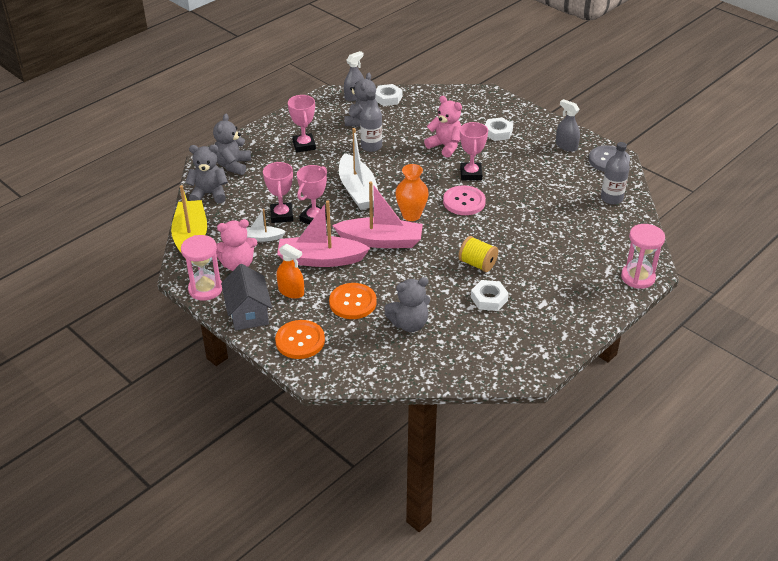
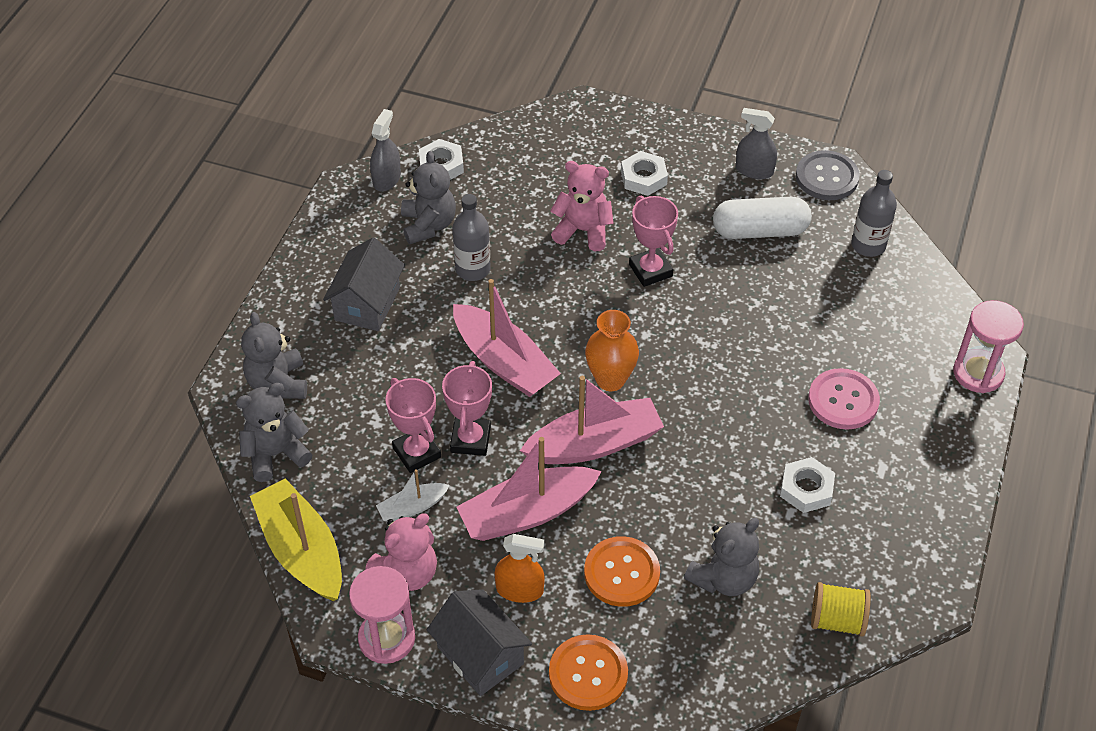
camera: 25 degrees left, 10 degrees up
(304, 145) = (367, 304): pink trophy -> grey house
(358, 190) = (504, 362): white boat -> pink boat
(464, 202) = (671, 326): pink button -> pink button (843, 400)
(477, 264) = (755, 433): yellow spool -> yellow spool (837, 620)
(549, 174) = (760, 231): none -> white capsule

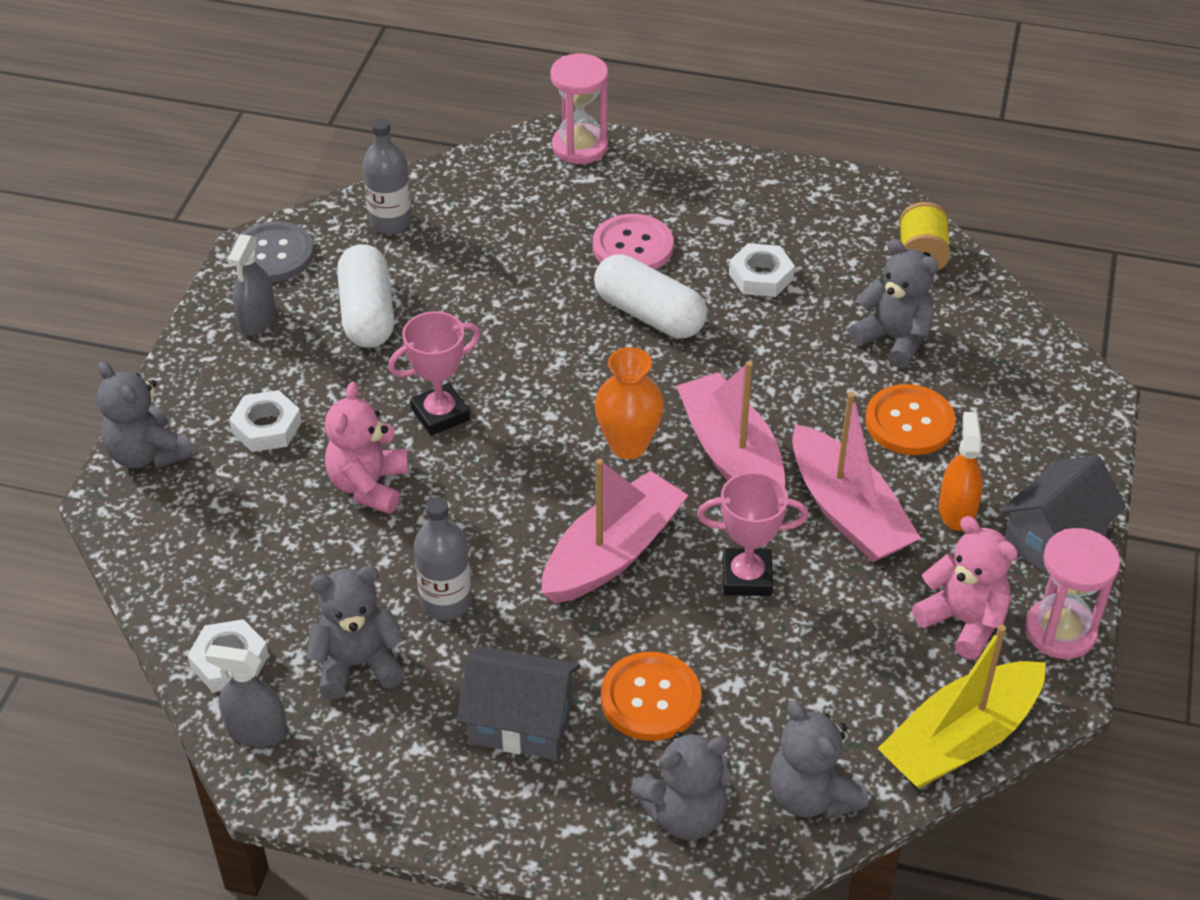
camera: 95 degrees left, 5 degrees down
(412, 507) = (865, 627): white boat -> none
(417, 453) = (778, 632): pink trophy -> none
(588, 674) = (1046, 444): orange button -> orange button (650, 698)
(622, 120) = (147, 454): none -> grey teddy bear
(757, 405) = (649, 314): none -> white capsule

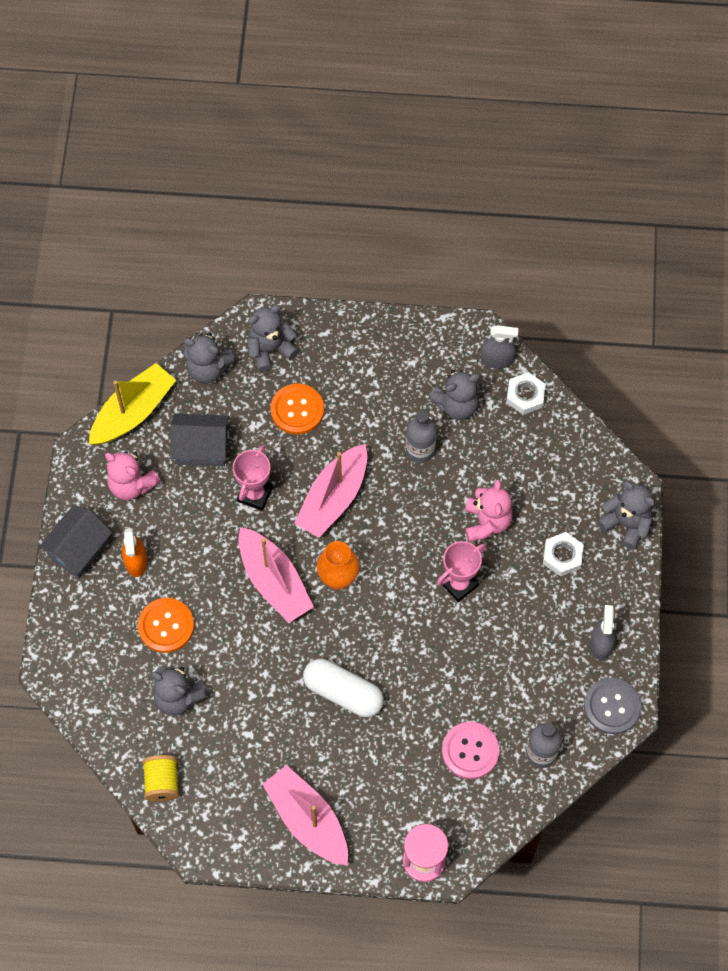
camera: 170 degrees right, 20 degrees up
(367, 314) = (530, 661): white capsule -> none
(520, 722) = (362, 385): grey house -> grey house (202, 448)
(632, 247) = (365, 757): pink button -> pink button (470, 751)
(747, 577) = (255, 494): pink trophy -> pink trophy turned 60 degrees counterclockwise
(761, 276) = (272, 742): white nut -> none
(811, 796) = (208, 369): grey teddy bear -> grey teddy bear turned 150 degrees clockwise
(847, 512) = (200, 550): pink boat -> pink boat (307, 820)
(1060, 631) = (78, 487): pink hourglass -> none

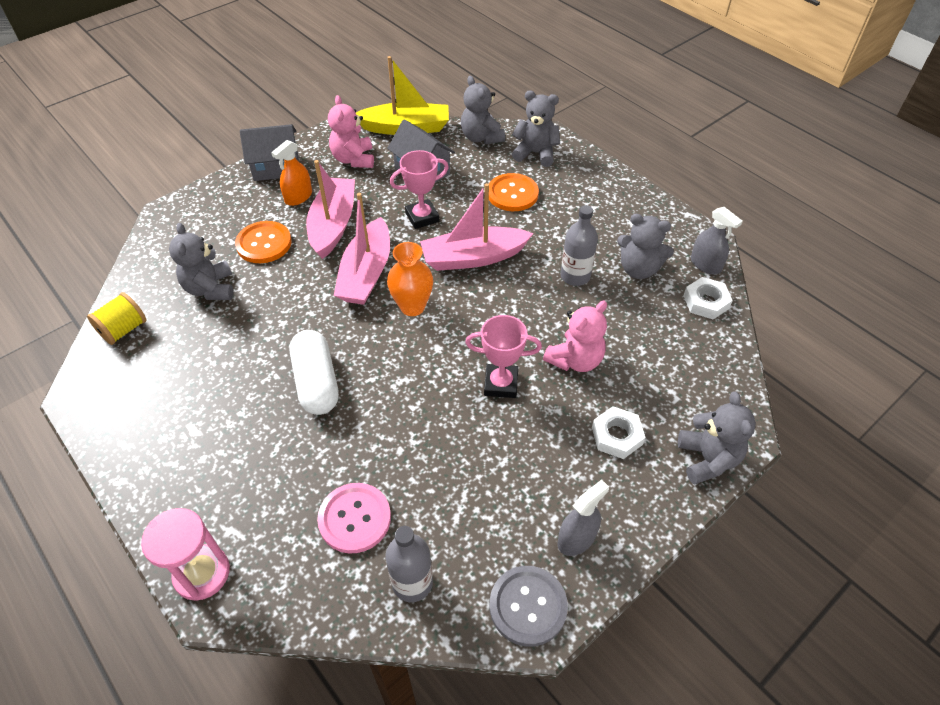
camera: 45 degrees right, 15 degrees down
(307, 820) = (169, 447): pink boat -> pink boat (333, 225)

